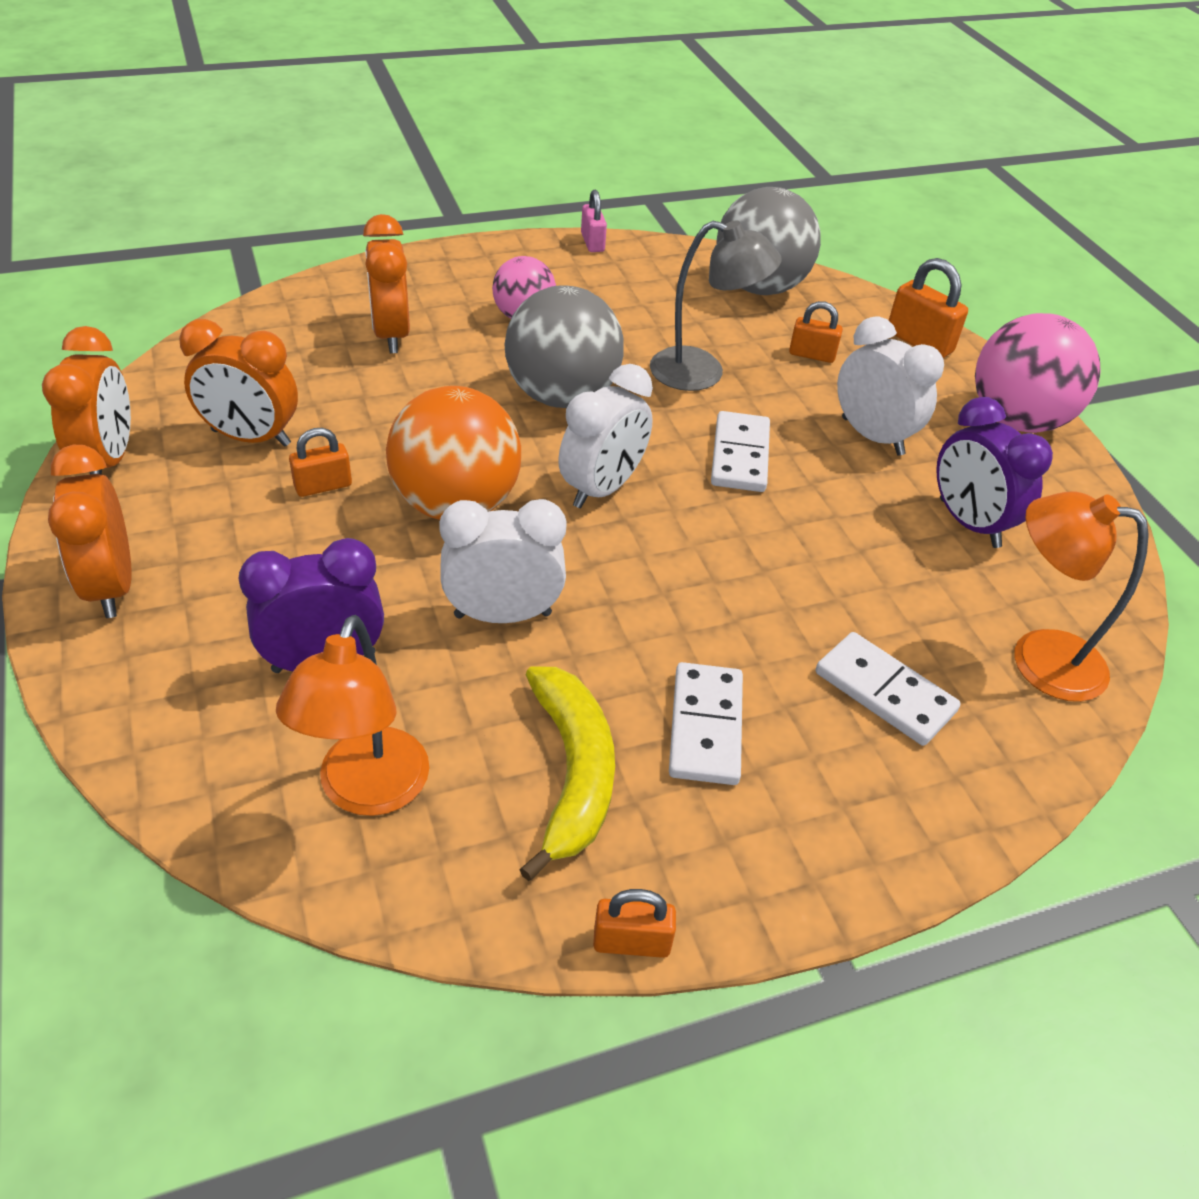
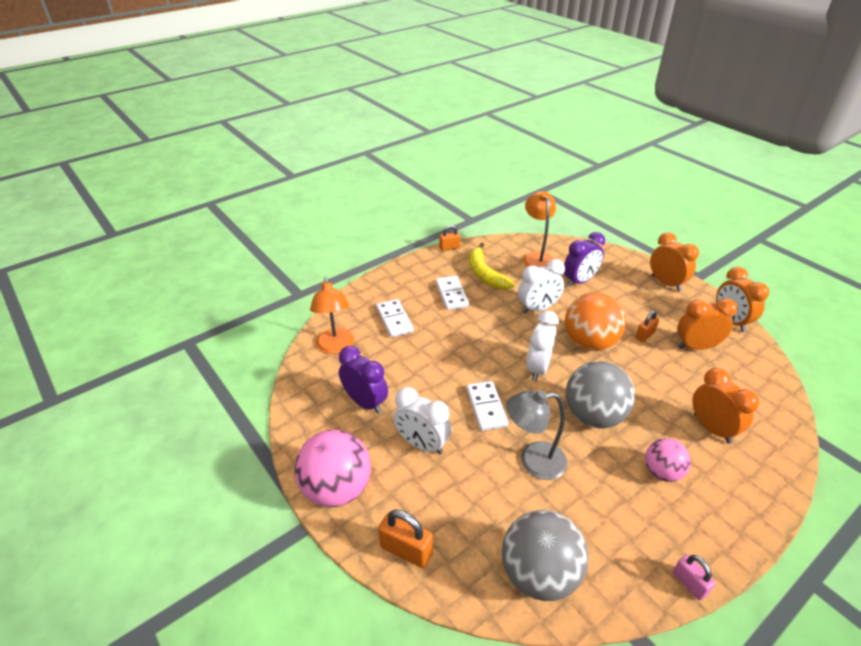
camera: 165 degrees right, 5 degrees down
(812, 355) = (475, 505): orange padlock -> none
(885, 692) = (394, 320): white domino -> white domino turned 45 degrees clockwise
(1038, 658) = (335, 347): orange lamp -> orange lamp turned 75 degrees clockwise

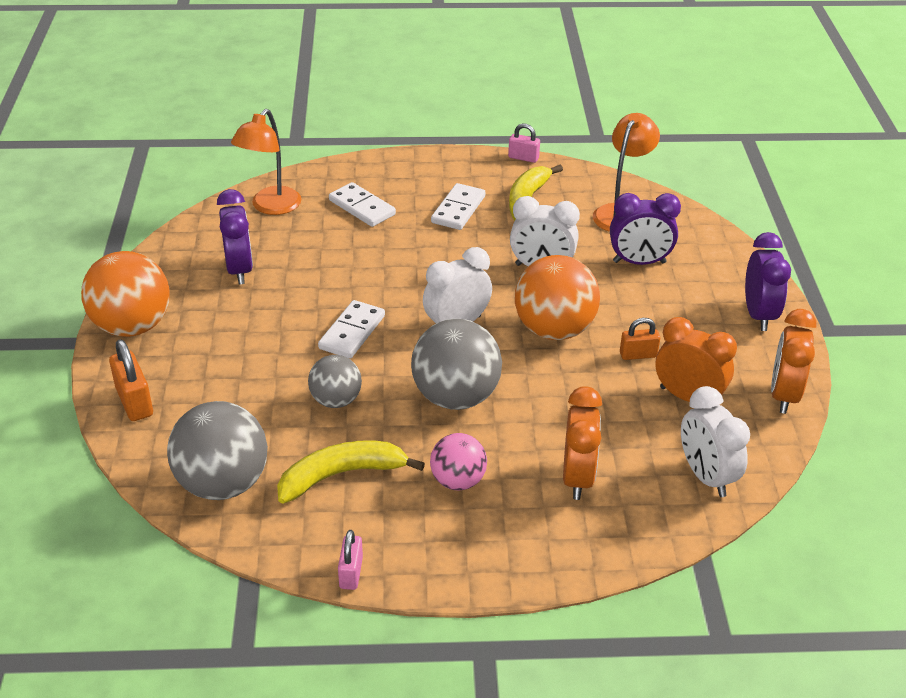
camera: 35 degrees right, 0 degrees up
(337, 489) = (132, 326): pink ball -> orange ball
(394, 320) = (362, 207): white domino -> white domino turned 60 degrees counterclockwise
(422, 444) = (249, 331): white clock -> white clock (706, 476)
(449, 247) = (523, 158): orange padlock -> pink padlock
(533, 461) = (336, 400): grey lamp -> grey ball
(599, 514) = (341, 475): none -> yellow banana
(666, 283) = (758, 315): orange clock -> purple clock

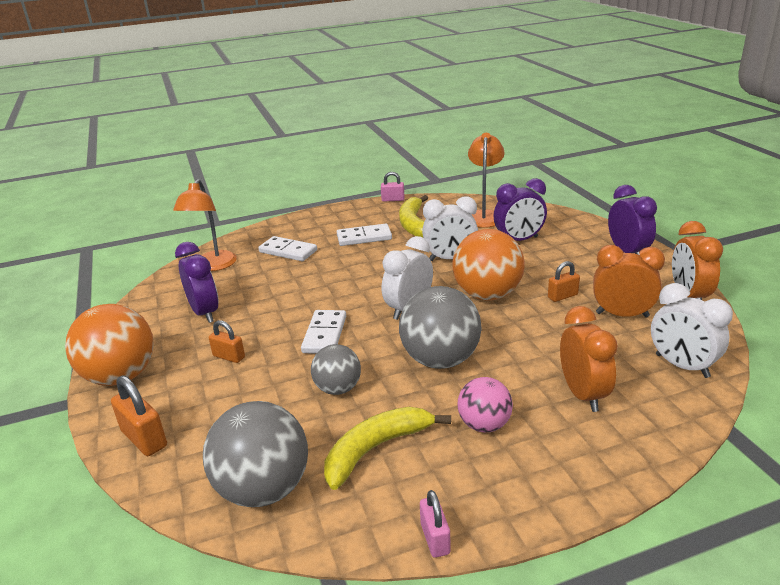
camera: 15 degrees left, 10 degrees down
(244, 332) = (229, 356): none -> orange padlock
(458, 209) = (364, 237): white domino -> white domino turned 75 degrees clockwise

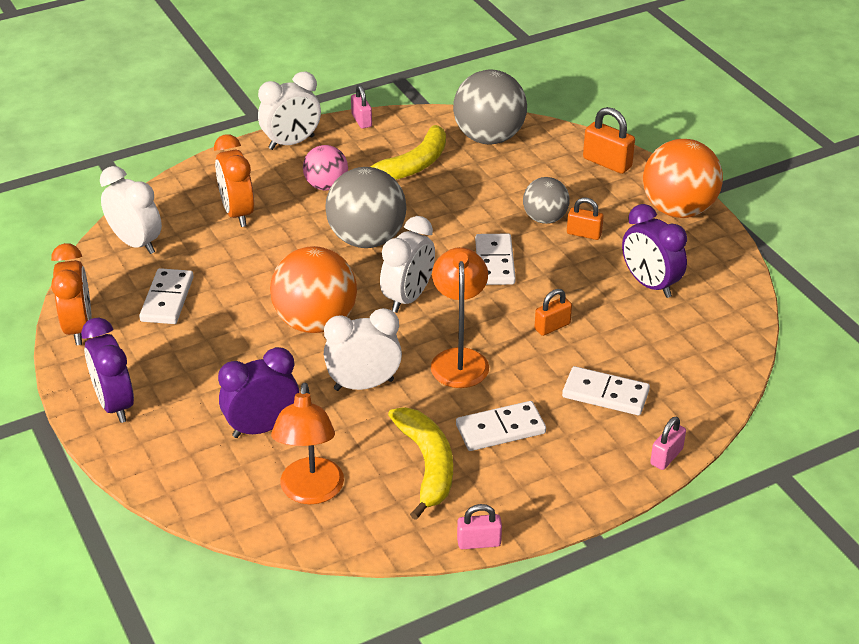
camera: 170 degrees right, 10 degrees up
(213, 266) = (698, 361): orange lamp -> orange lamp (459, 359)
(272, 226) = (666, 456): none -> pink padlock
(338, 389) = (459, 208): grey ball -> grey ball (545, 218)
(537, 499) = (291, 143): none -> white clock
(562, 296) = (225, 323): orange padlock -> orange padlock (552, 326)
(622, 315) = (167, 299): orange clock -> white domino

